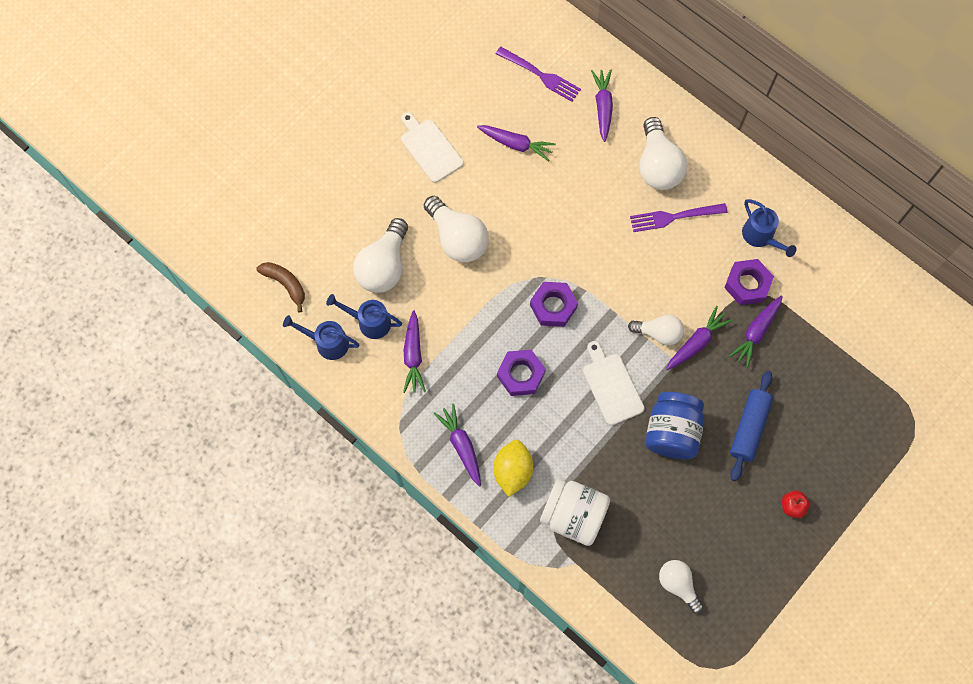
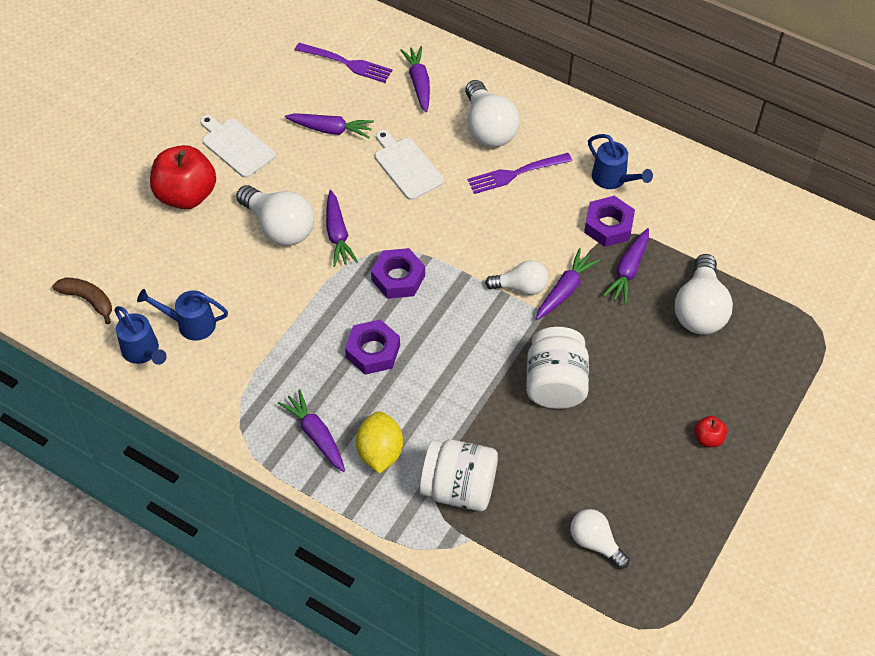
camera: 10 degrees left, 15 degrees down
(327, 343) = (143, 352): blue watering can -> blue watering can turned 135 degrees counterclockwise
(380, 192) = (186, 195): none -> red apple
(384, 266) = (200, 266): white light bulb -> white light bulb (699, 309)
(413, 355) = (246, 350): purple carrot -> purple carrot (337, 234)
(611, 386) = (478, 347): white cutting board -> white cutting board (406, 166)
(671, 432) = (555, 383): blue jar -> white jar
(749, 428) = (641, 366): blue rolling pin -> none

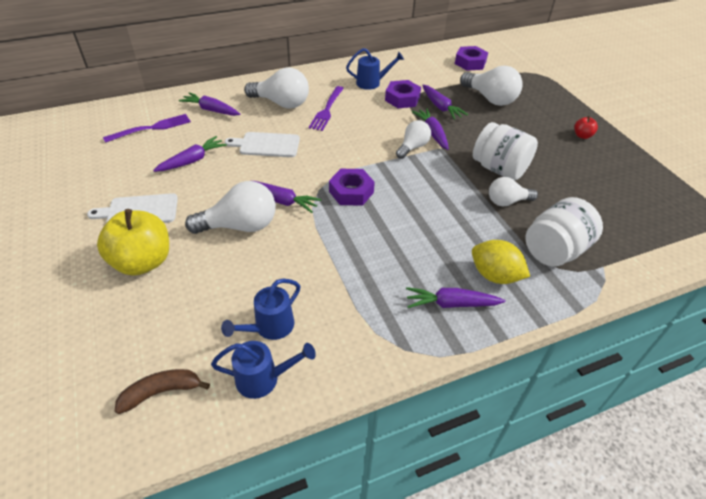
camera: 55 degrees left, 10 degrees down
(186, 195) = (143, 262): red apple -> yellow apple
(373, 351) = (401, 234): purple nut -> purple nut (470, 63)
(595, 543) = (636, 211): white light bulb -> white light bulb (507, 201)

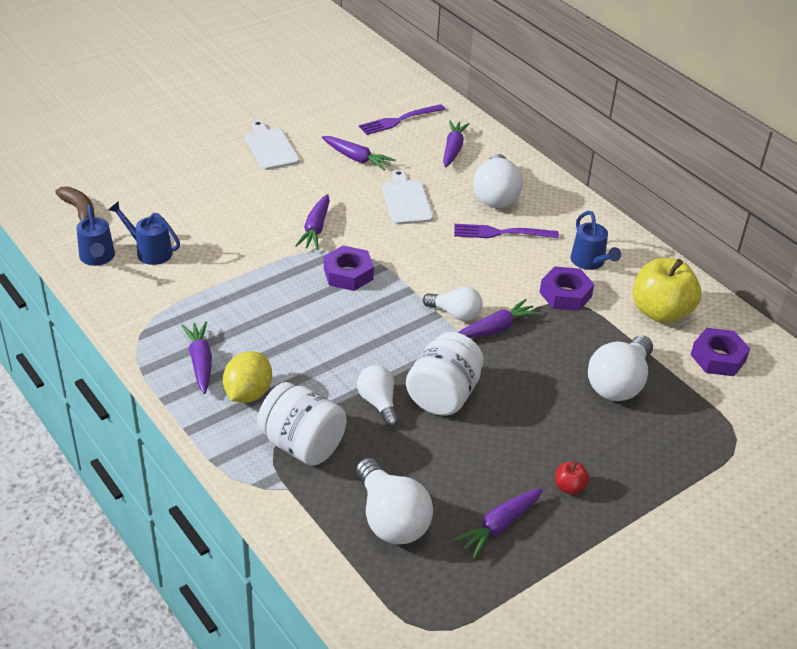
camera: 75 degrees right, 5 degrees down
(143, 262) = (208, 167): yellow apple -> yellow apple (660, 312)
(151, 128) = (399, 120): purple fork -> purple fork turned 105 degrees clockwise
(240, 226) = (269, 209): white light bulb -> white light bulb (390, 519)
(440, 107) = (565, 332): purple carrot -> purple carrot (499, 526)

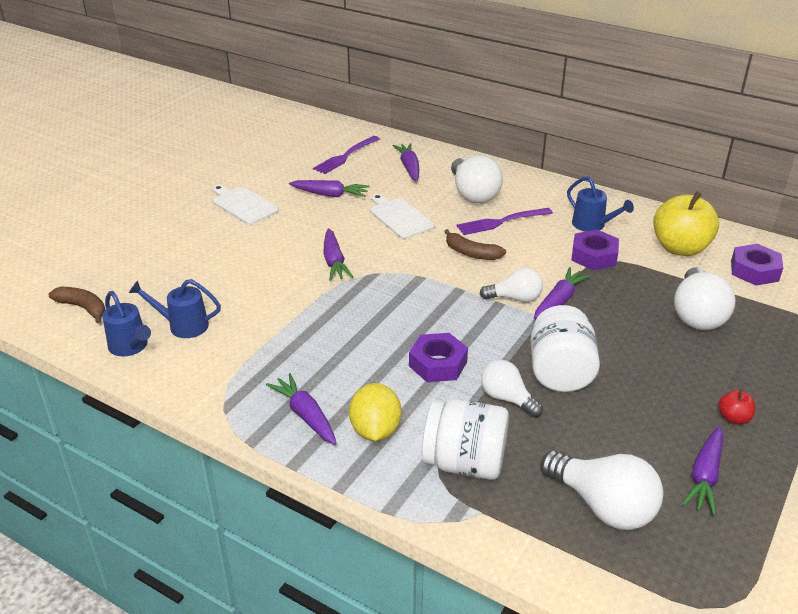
camera: 20 degrees left, 5 degrees down
(348, 274) = (393, 292): purple nut -> purple nut (438, 364)
(448, 257) = (471, 253): none -> brown banana

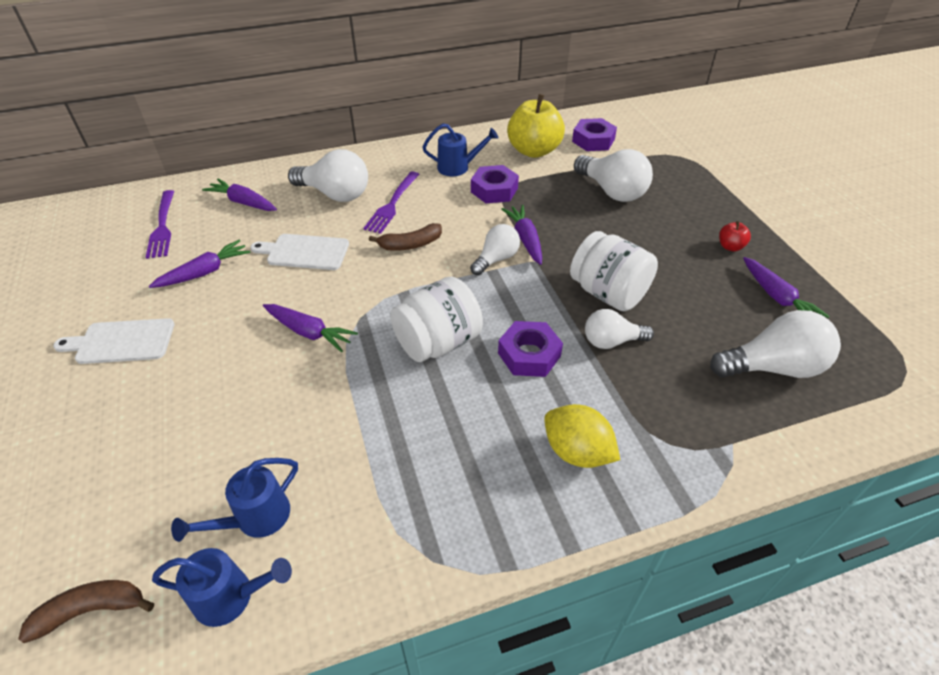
camera: 50 degrees left, 10 degrees up
(305, 415) = (509, 493): purple carrot -> none
(465, 463) = (667, 416): white jar -> white jar (438, 342)

